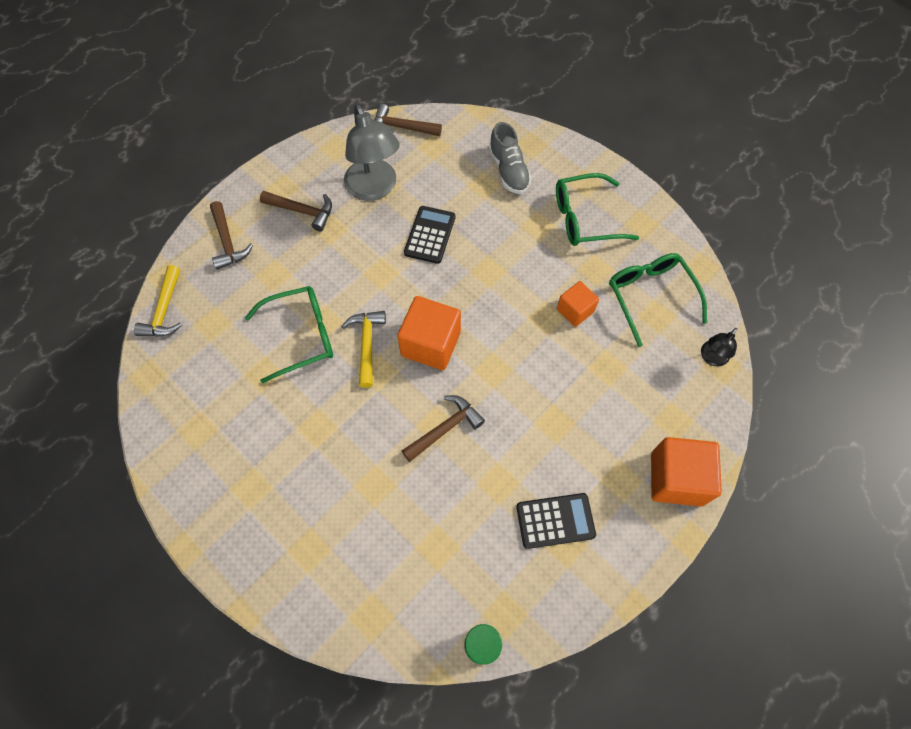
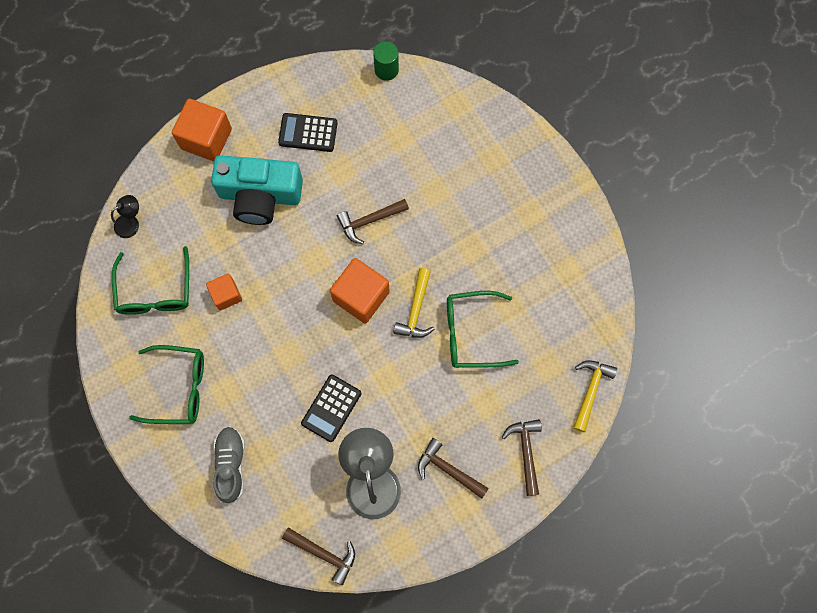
camera: 165 degrees left, 10 degrees up
(583, 425) = (260, 195): none -> turquoise camera

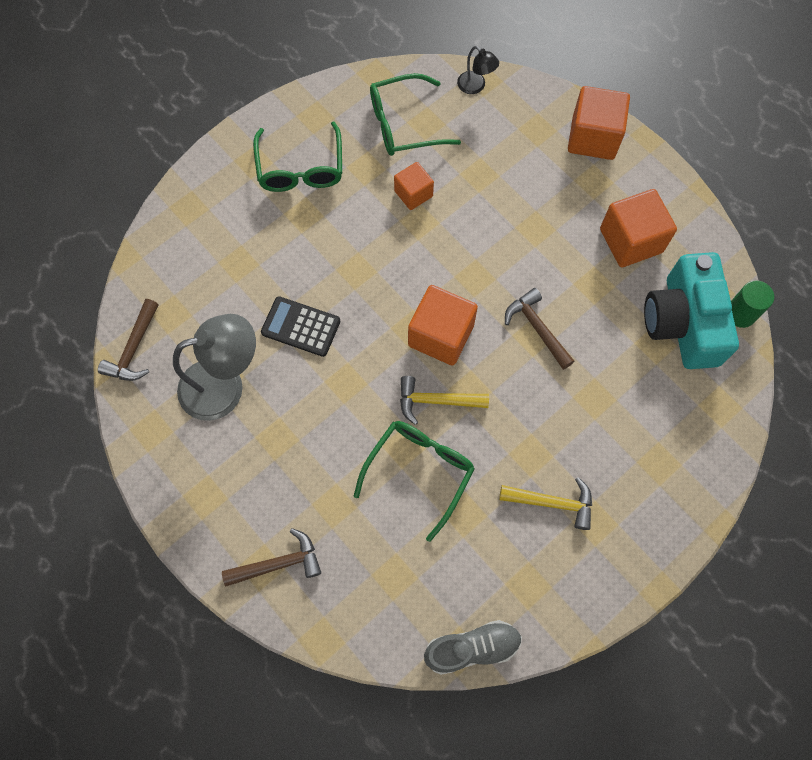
camera: 80 degrees right, 5 degrees down
(231, 465) = (223, 236): grey shoe -> grey shoe (472, 648)
(260, 195) = (539, 205): turquoise camera -> turquoise camera (682, 323)
(308, 133) = (631, 240): black calculator -> orange cube
(448, 469) = (245, 471): brown hammer -> none
(471, 333) = (419, 472): green glasses -> green glasses turned 45 degrees clockwise
(590, 390) = (370, 637): yellow hammer -> yellow hammer (553, 503)

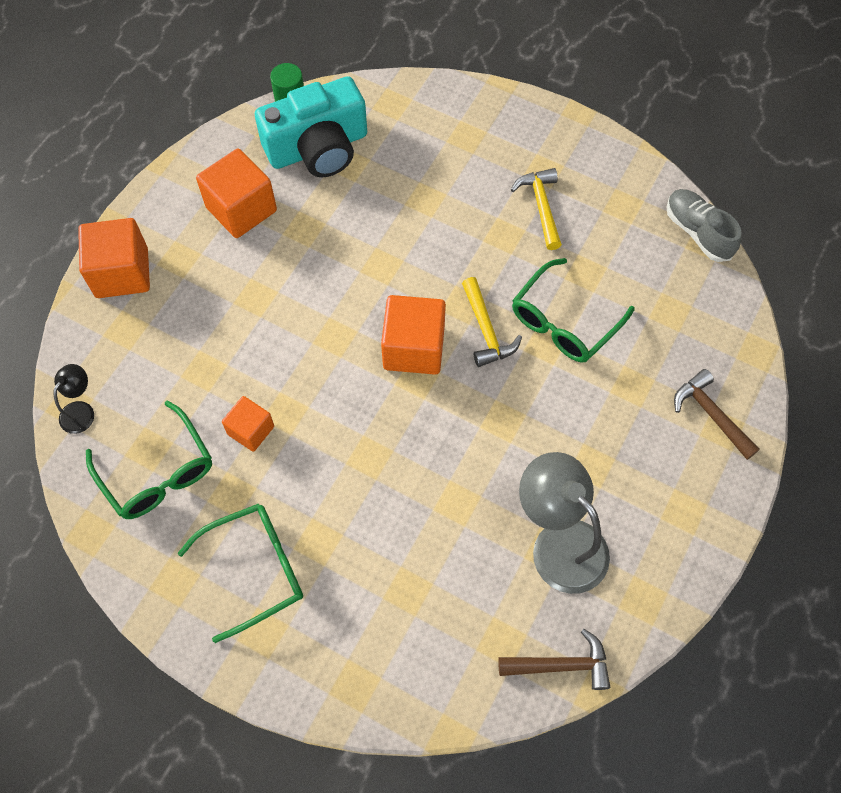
camera: 110 degrees left, 5 degrees down
(301, 327) = (459, 489): black calculator -> none
(419, 472) = (564, 322): green glasses -> green glasses turned 60 degrees counterclockwise
(537, 328) = (371, 265): brown hammer -> none

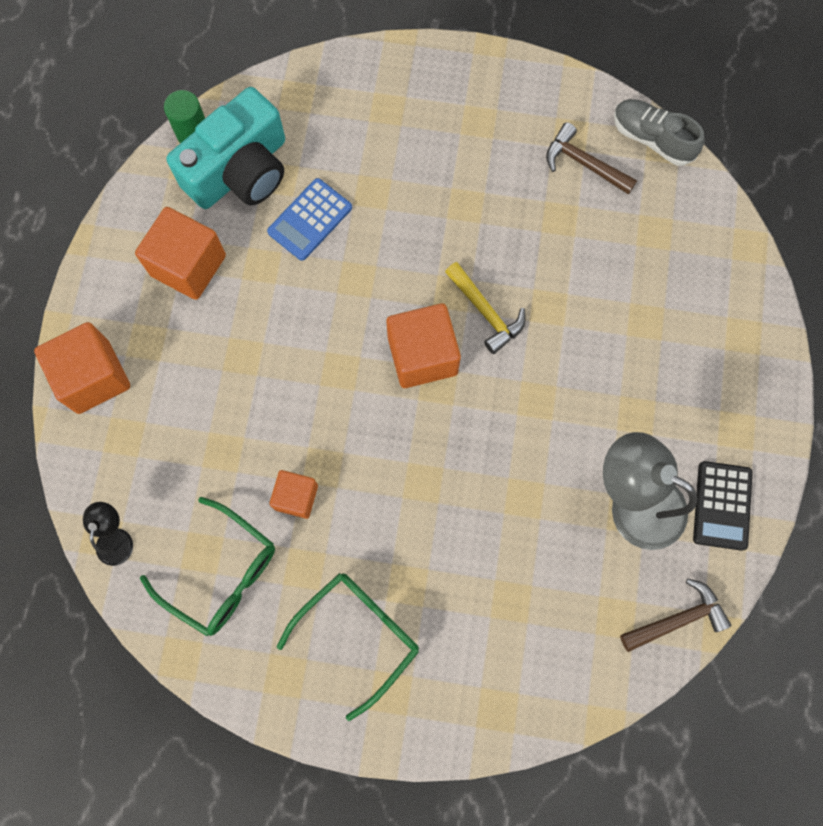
camera: 20 degrees left, 10 degrees up
(361, 205) = (310, 220): none -> blue calculator
(541, 206) = (490, 161): yellow hammer -> none
(564, 322) = (557, 277): green glasses -> none
(644, 575) = (722, 505): none -> black calculator
(710, 414) = (728, 324): brown hammer -> brown hammer (583, 163)

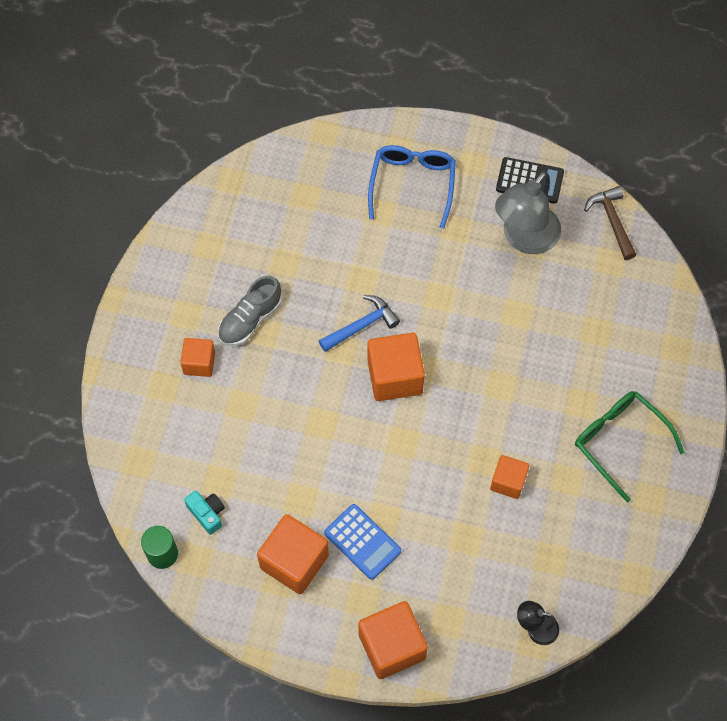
camera: 85 degrees left, 10 degrees down
(221, 573) = (568, 543): green glasses -> none
(240, 171) = (207, 513): turquoise camera -> turquoise camera, size x0.41
(310, 220) = (262, 457): blue calculator -> blue calculator (362, 542)
(419, 141) = (199, 363): none -> orange cube
(486, 312) = (362, 325): yellow hammer -> blue hammer
(583, 163) = (237, 239): brown hammer -> none
(652, 139) = (222, 187): grey shoe -> grey shoe (250, 319)
(691, 357) = (412, 184): none -> blue glasses

